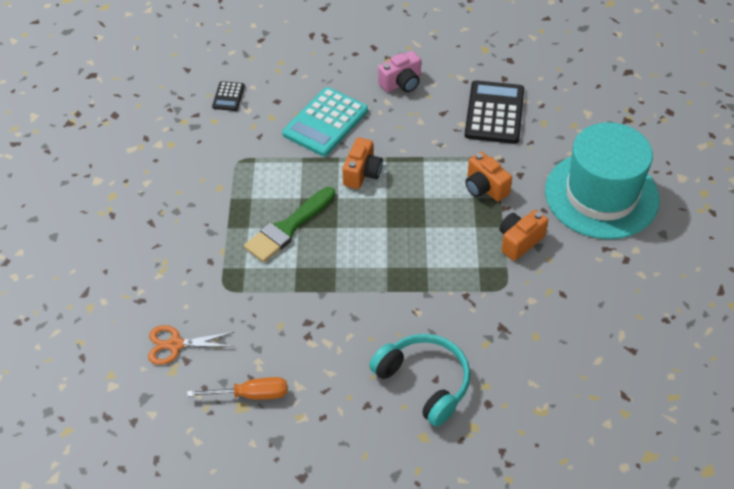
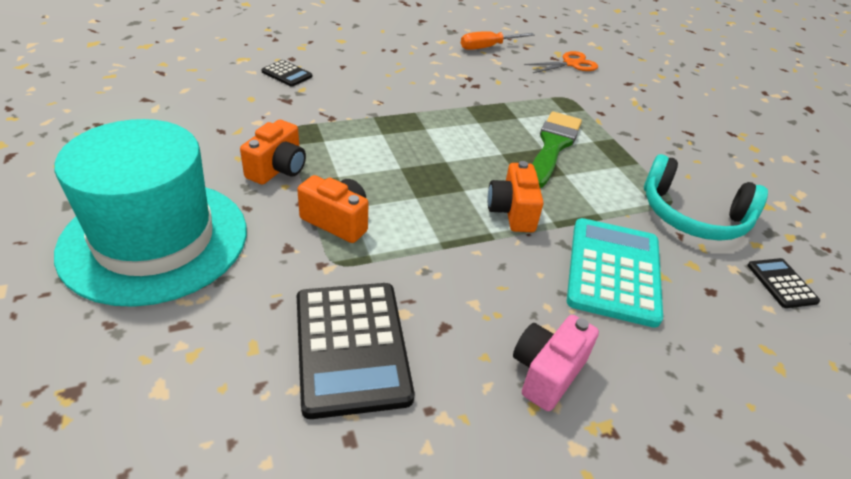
camera: 155 degrees right, 10 degrees down
(424, 382) = (351, 64): turquoise headphones -> turquoise headphones (693, 216)
(497, 372) = (287, 74): none -> black calculator

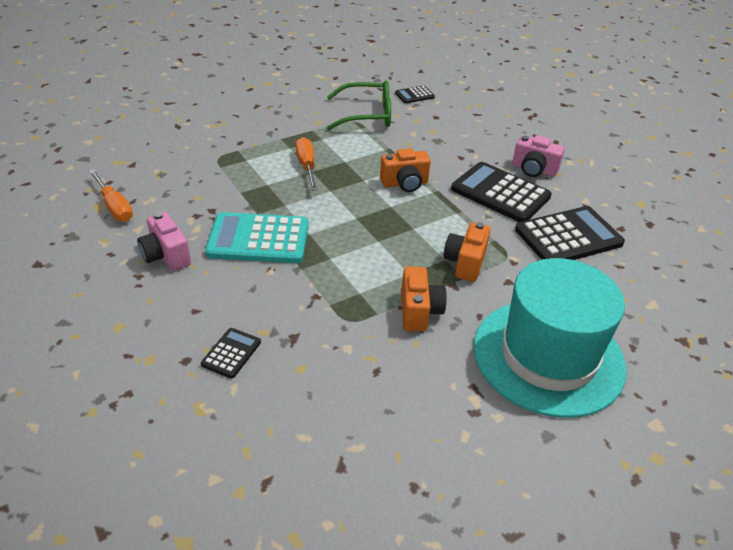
camera: 100 degrees left, 0 degrees up
(278, 169) = (419, 311): orange camera -> orange camera turned 75 degrees clockwise
(415, 61) = (166, 255): none -> pink camera
(480, 302) = (500, 193): none -> black calculator
(553, 146) = (306, 166): green brush -> orange screwdriver
(571, 64) = (144, 154): orange scissors -> none
(613, 271) = (440, 146): turquoise calculator -> turquoise calculator (258, 239)
(693, 216) = (367, 115): turquoise headphones -> green glasses

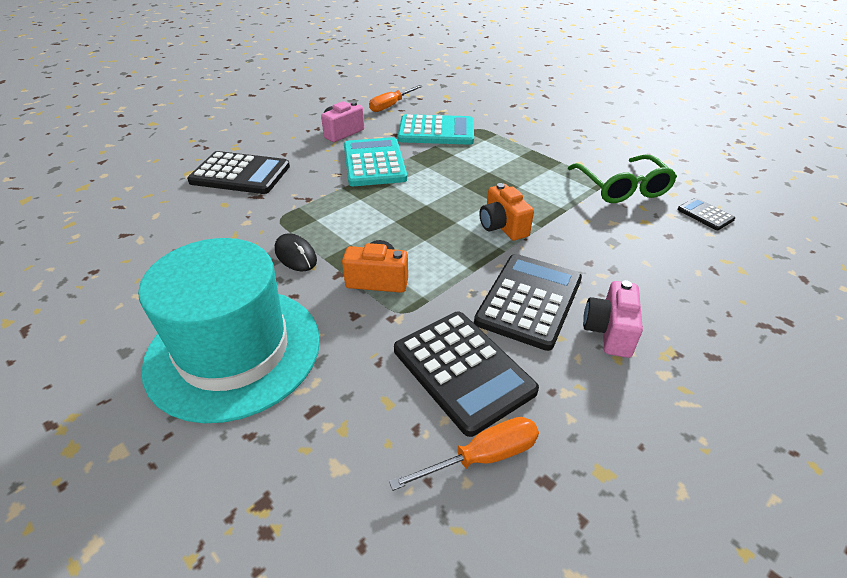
camera: 80 degrees right, 0 degrees up
(208, 185) = (436, 131): none -> turquoise calculator
(231, 353) = (240, 174): black calculator -> black calculator, size x2.05
(306, 166) = (495, 168): orange screwdriver -> orange screwdriver (482, 457)
(419, 311) = (295, 255): orange camera -> black mouse

